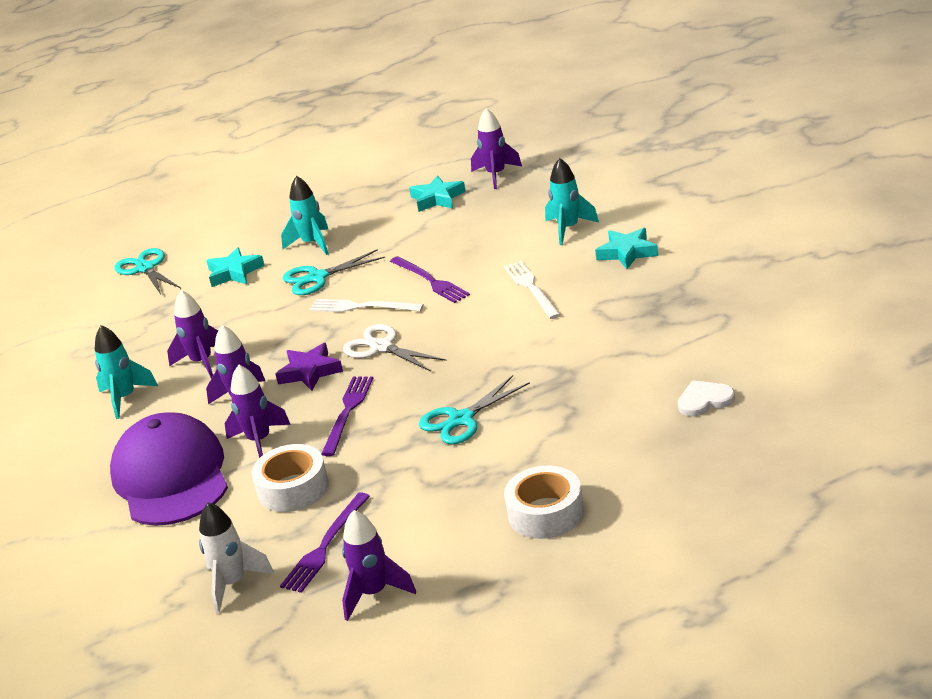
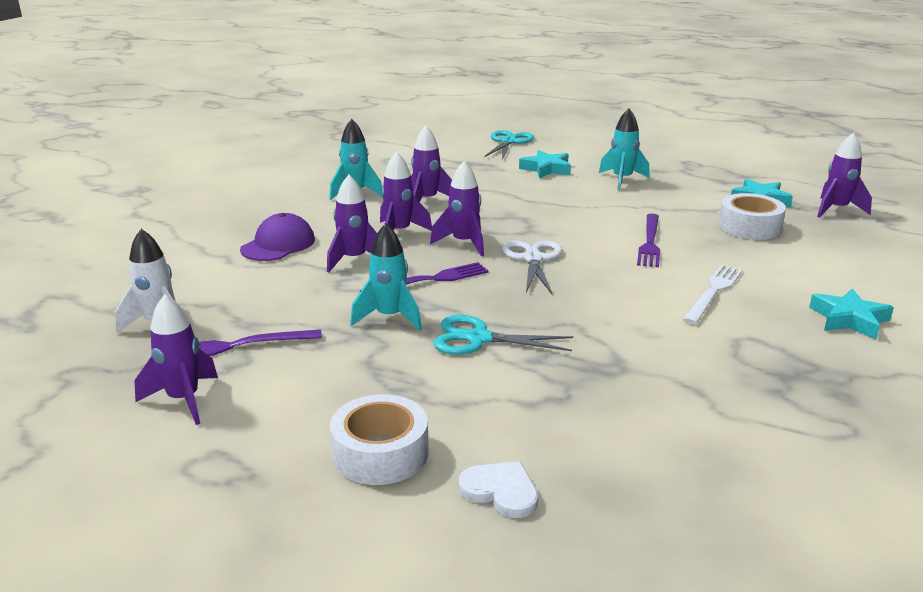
camera: 45 degrees right, 5 degrees down
(171, 477) = (278, 244): purple cap -> purple cap, size x0.57
(293, 488) = (305, 298): white tape -> white tape (749, 227)
(310, 372) = (464, 243): purple star -> purple rocket
(317, 277) = (584, 198): turquoise scissors -> none
(362, 307) = (573, 229): white fork -> none
(568, 229) = (827, 273): turquoise rocket -> turquoise rocket (389, 317)
(704, 400) = (687, 484): white heart -> white heart (500, 491)

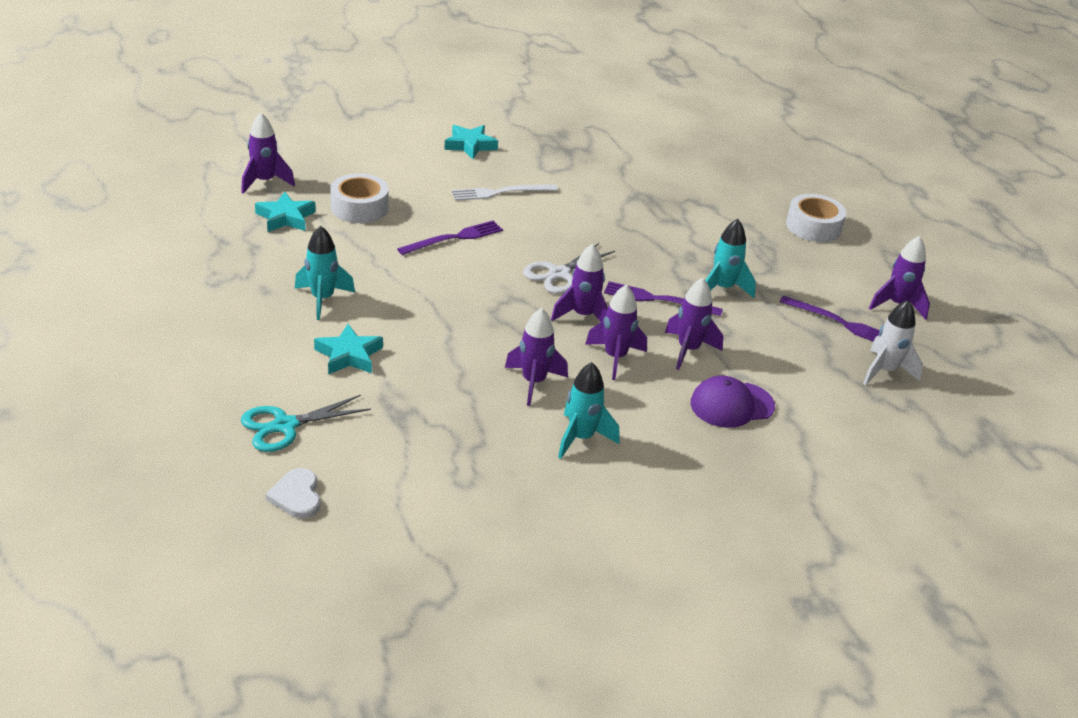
camera: 140 degrees left, 10 degrees up
(478, 338) = (688, 247): turquoise scissors -> none
(500, 491) = (776, 189): white heart -> white heart (296, 496)

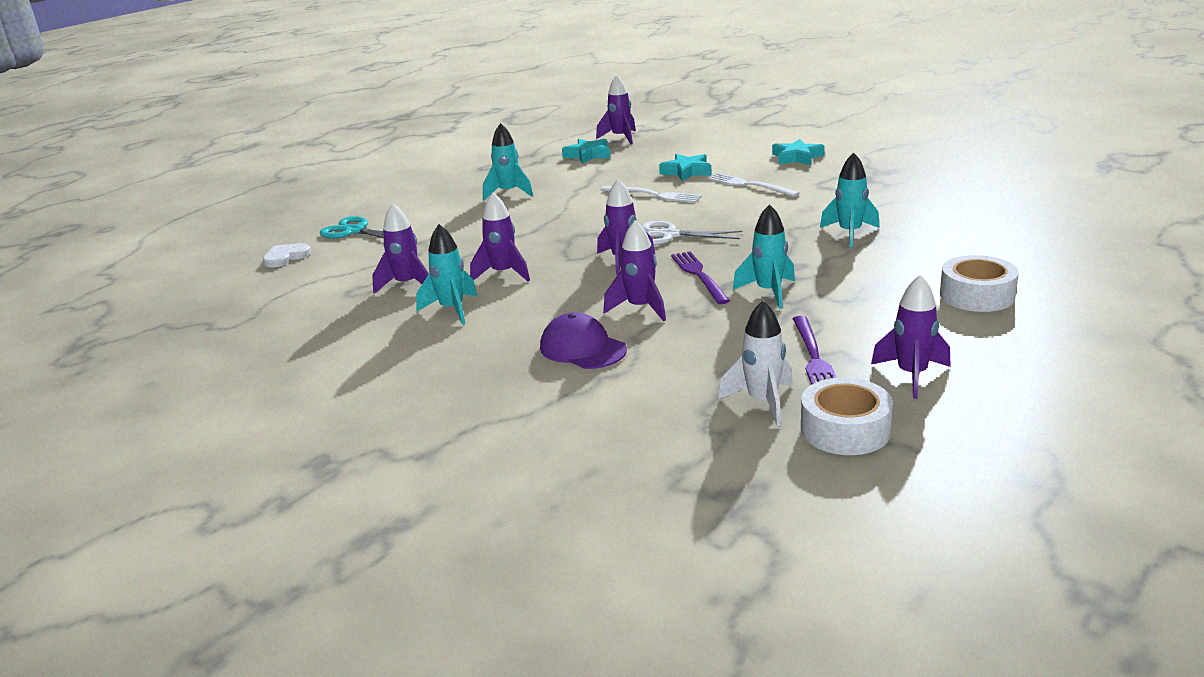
camera: 65 degrees right, 10 degrees down
(349, 355) = (455, 219): turquoise star -> turquoise star (686, 172)
(359, 207) = (639, 164): white tape -> white tape (845, 430)
(454, 238) = (654, 195): purple fork -> white fork
(615, 358) = (581, 287): purple rocket -> purple rocket (407, 285)
(659, 210) = (849, 233): none -> turquoise rocket

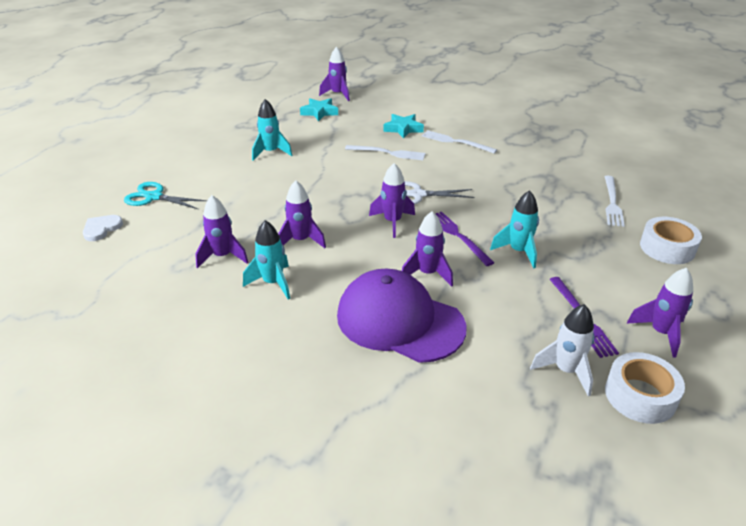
camera: 15 degrees left, 10 degrees up
(582, 348) = (399, 321): purple cap -> purple cap, size x1.74
(797, 157) = (478, 114): turquoise star -> none
(849, 233) = (550, 189): turquoise rocket -> none
(928, 249) = (612, 202): none -> white fork

